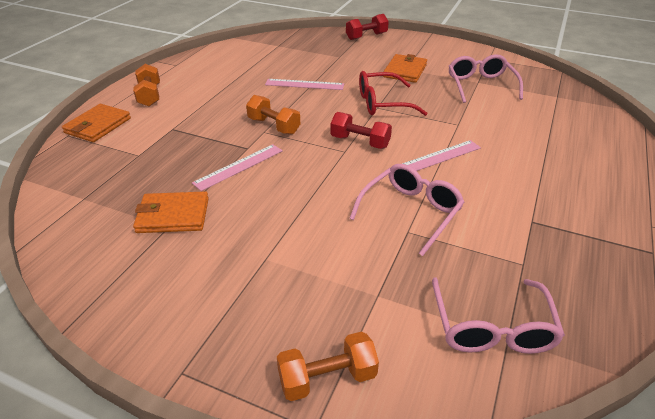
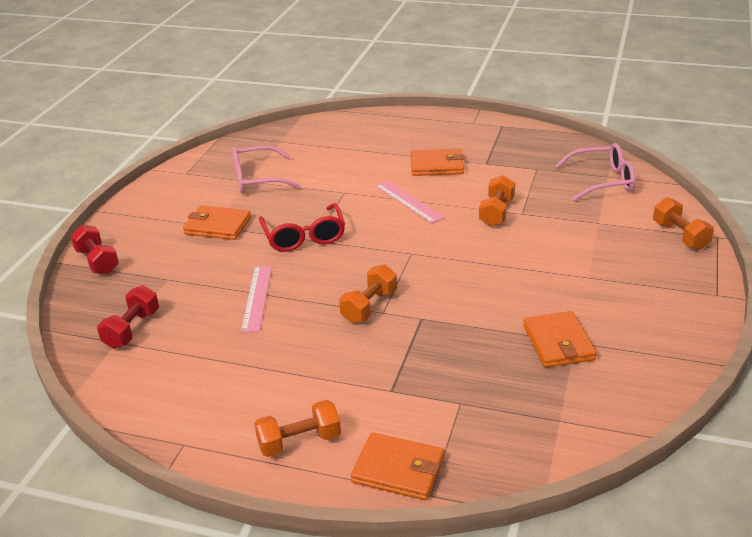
camera: 95 degrees left, 5 degrees down
(239, 166) = (460, 317): pink ruler -> none
(360, 142) = (391, 245): red dumbbell -> red dumbbell (132, 329)
(411, 212) = (496, 212): pink glasses -> orange dumbbell
(520, 183) = (437, 165): none -> orange wallet

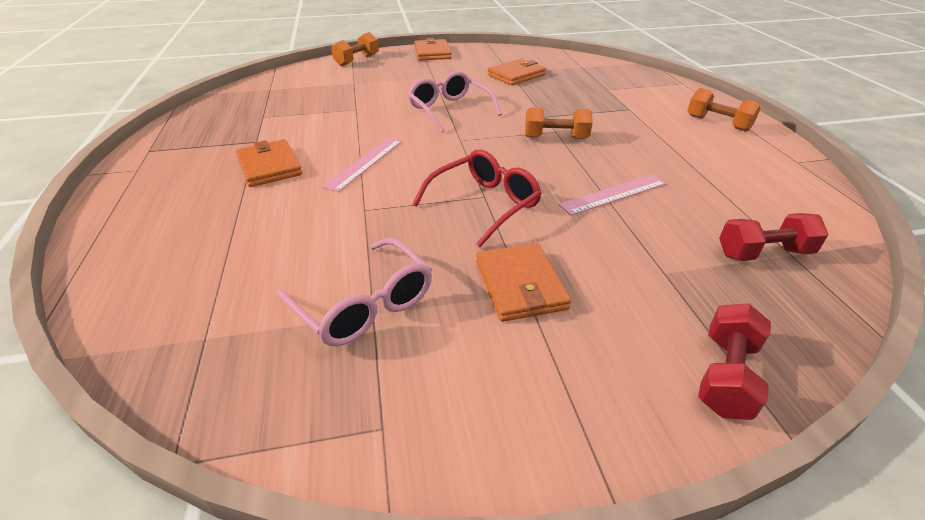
camera: 120 degrees left, 5 degrees up
(398, 469) = (682, 93): orange wallet -> orange wallet (432, 53)
(496, 212) = (361, 118): orange dumbbell -> none
(602, 181) = (280, 89): pink glasses -> pink glasses (449, 110)

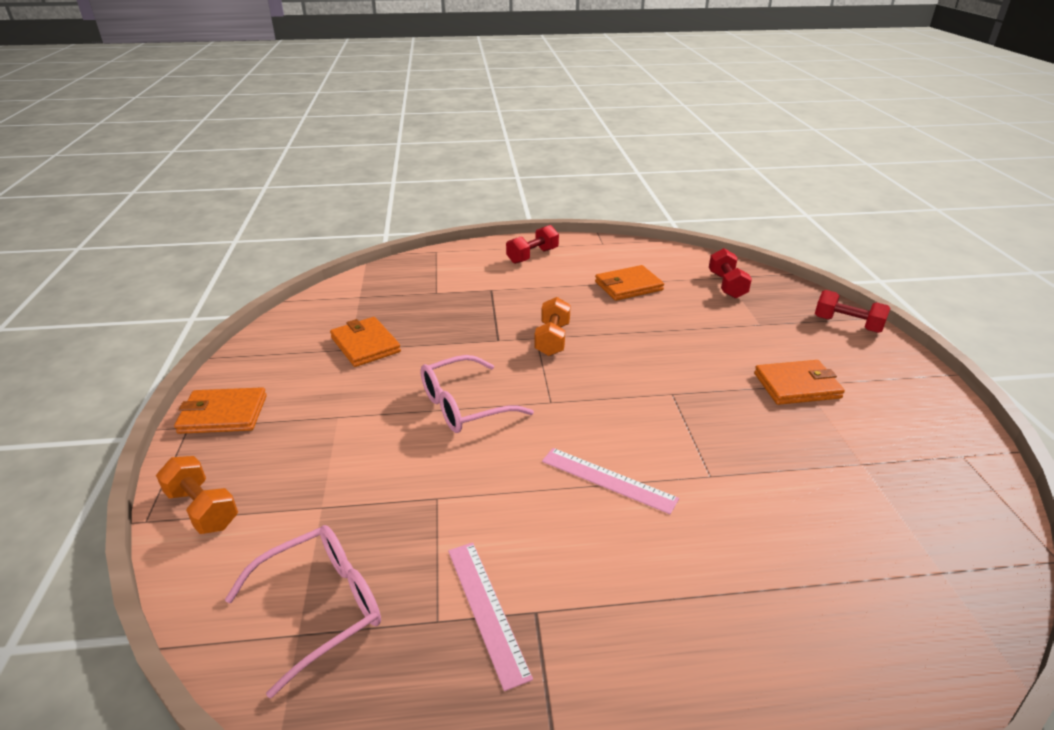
camera: 85 degrees left, 5 degrees down
(269, 166) = (619, 578): orange wallet -> orange wallet (628, 286)
(364, 304) = (854, 469): pink glasses -> pink glasses (322, 607)
(484, 204) = (686, 394): red glasses -> none
(613, 194) = (660, 326): pink ruler -> pink ruler (487, 610)
(717, 123) = (532, 256): orange dumbbell -> red dumbbell

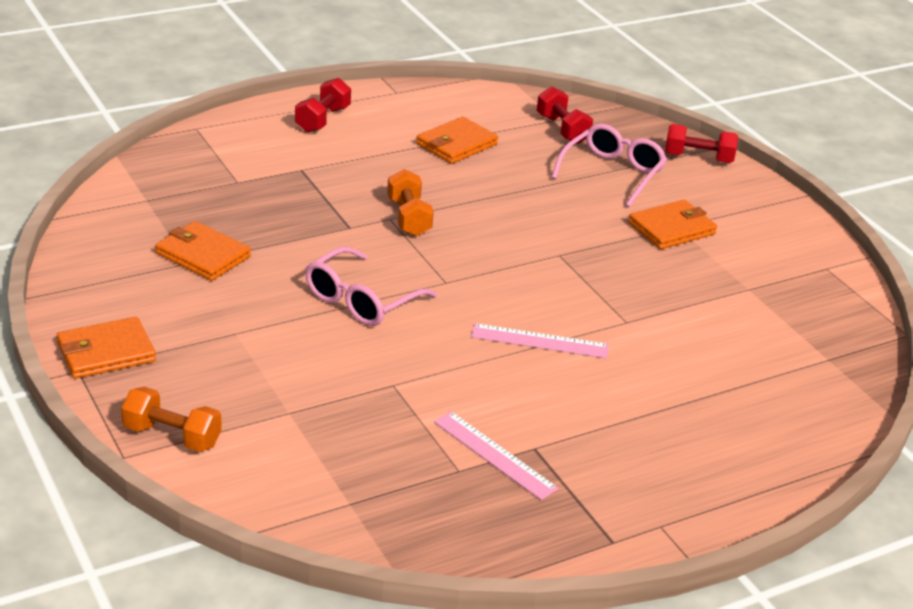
camera: 25 degrees left, 0 degrees up
(322, 607) = (354, 482): pink glasses -> pink glasses (612, 173)

